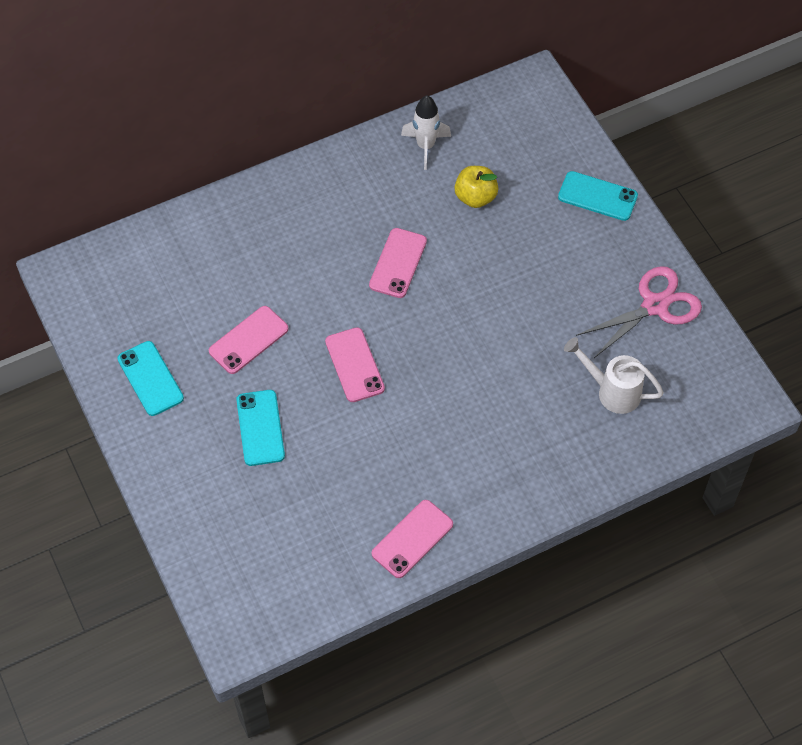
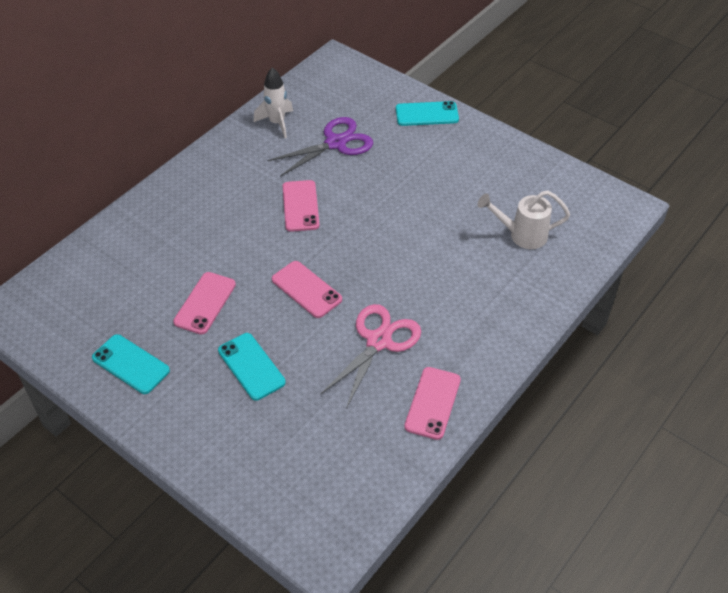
camera: 25 degrees left, 10 degrees down
(475, 197) = (335, 143): yellow apple -> purple scissors
(654, 306) = (514, 168): pink scissors -> pink scissors (378, 341)

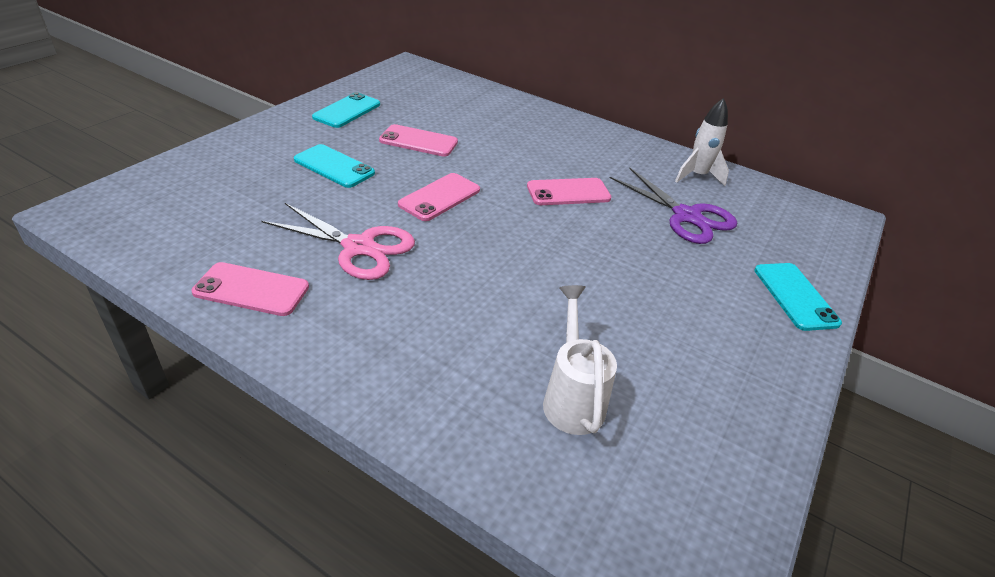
camera: 80 degrees right, 10 degrees down
(251, 366) = (334, 166): turquoise phone -> turquoise phone turned 75 degrees clockwise

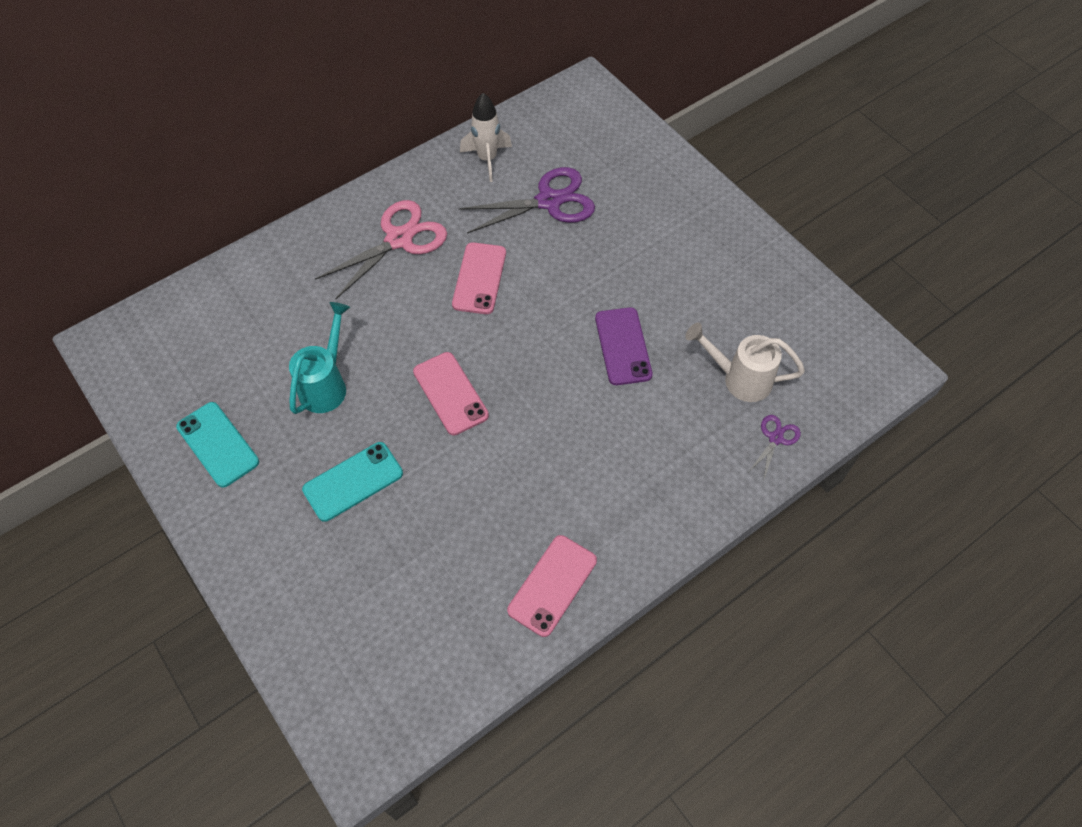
camera: 65 degrees left, 20 degrees up
(358, 247) = (514, 484): pink scissors -> pink scissors (399, 239)
(418, 141) = (326, 384): pink phone -> turquoise watering can
(503, 451) = (775, 438): none -> purple scissors
(555, 292) = (623, 346): none -> purple phone
(795, 296) = (674, 183): turquoise phone -> none

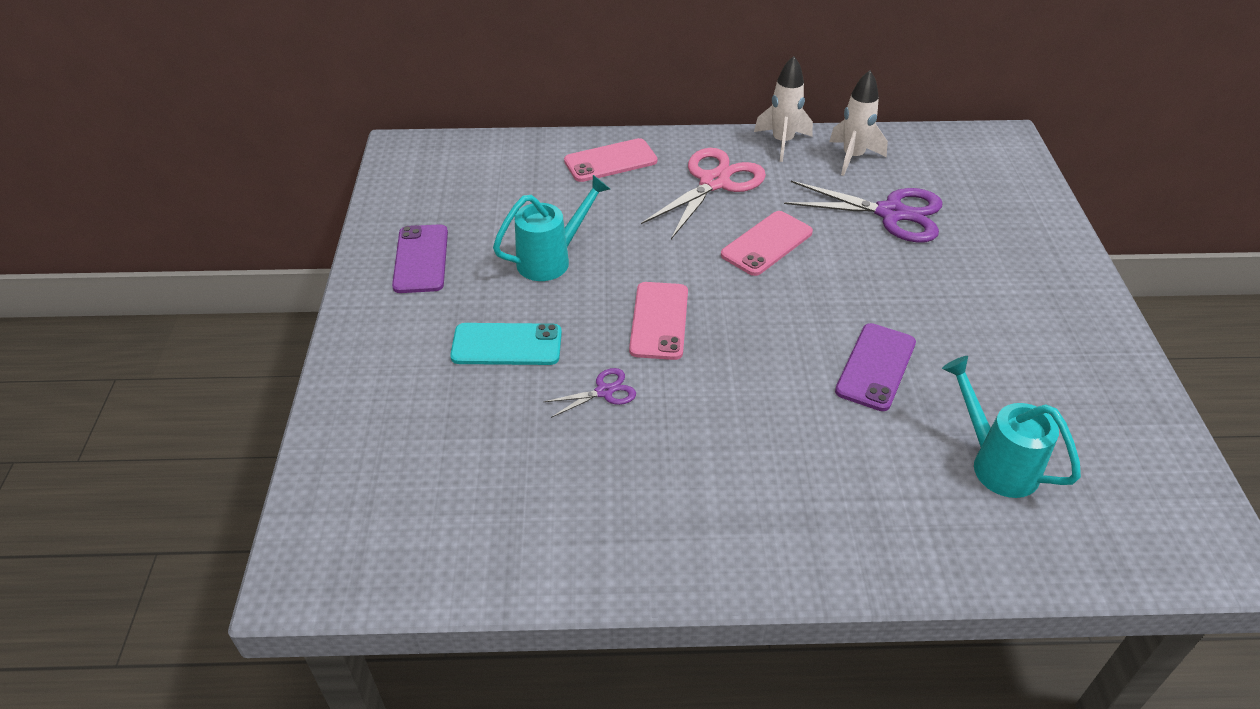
camera: 35 degrees right, 15 degrees down
(217, 444) = (421, 259): turquoise phone -> purple phone
(399, 239) = (714, 182): pink scissors -> pink scissors turned 45 degrees counterclockwise
(424, 171) = (782, 142): none -> white rocket
(552, 585) = (620, 541): pink phone -> pink phone (610, 161)
(739, 379) = (995, 463): white watering can -> turquoise watering can
(775, 438) = (1000, 545): purple scissors -> purple scissors (604, 391)

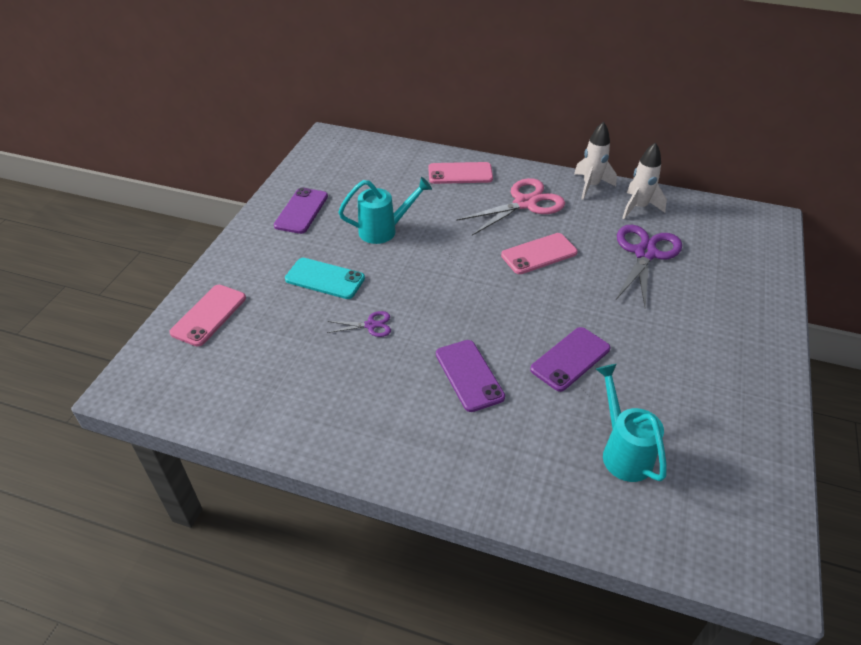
camera: 20 degrees right, 0 degrees up
(659, 321) = (433, 288): pink phone -> pink phone (209, 315)
(766, 422) = (469, 375): none -> purple phone
(891, 213) = (645, 253): purple scissors -> purple scissors turned 105 degrees counterclockwise

